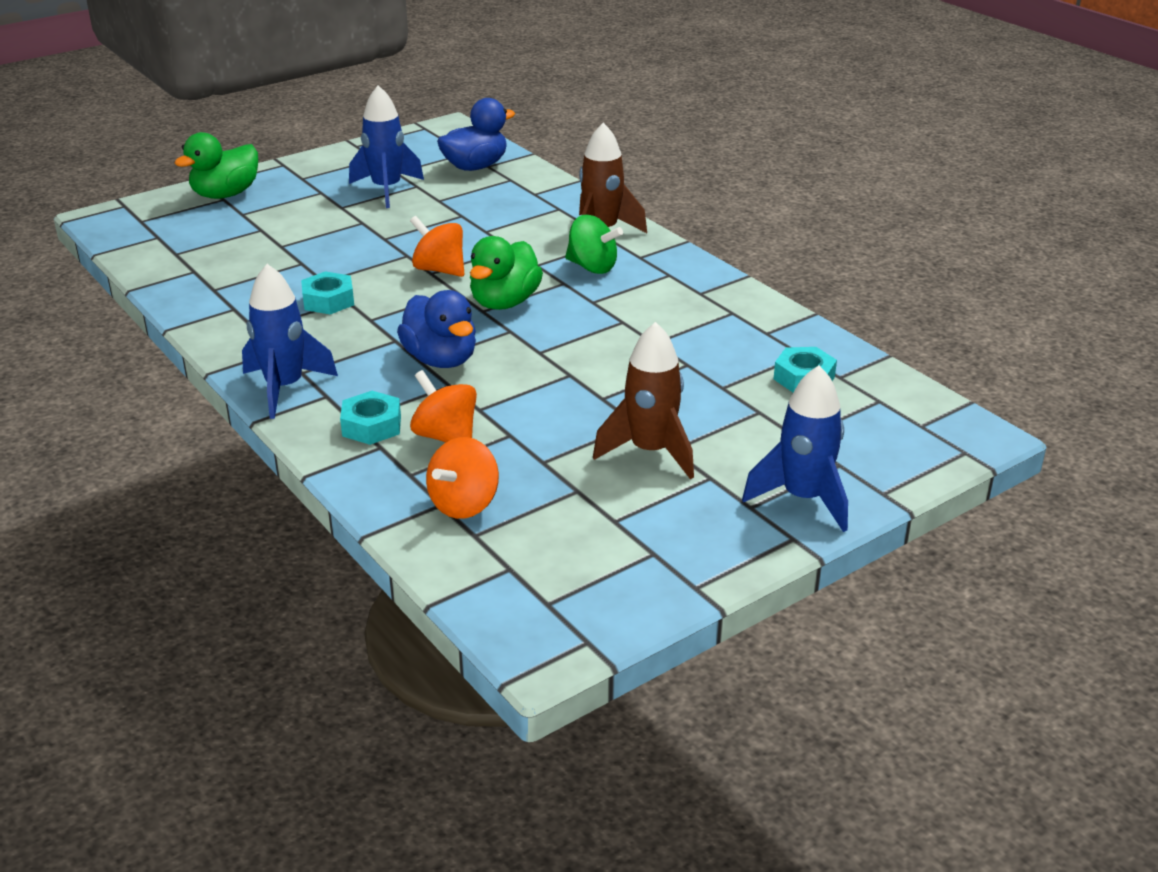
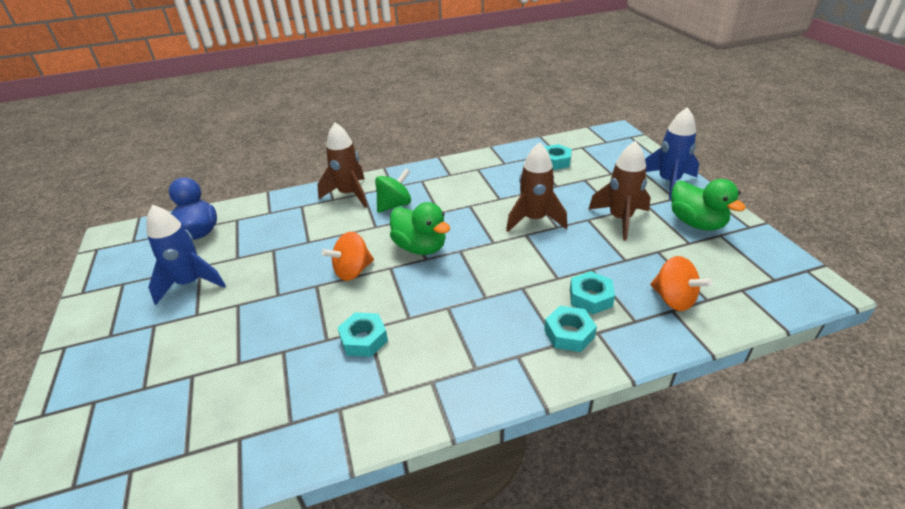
camera: 70 degrees left, 5 degrees up
(225, 194) = (85, 399): green duck -> green duck (696, 223)
(284, 388) = (498, 381): blue rocket -> none
(441, 360) = (487, 287): blue duck -> none
(446, 437) = (590, 297): orange spinning top -> turquoise nut
(610, 377) = (534, 219): none -> brown rocket

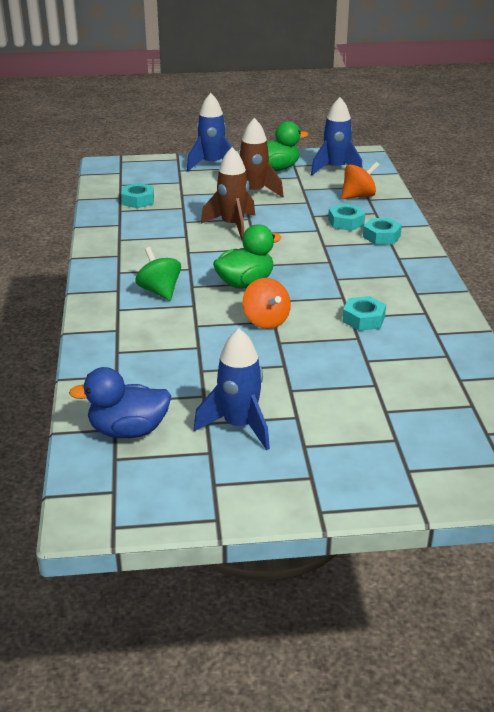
camera: 80 degrees left, 5 degrees down
(349, 194) = (115, 318): brown rocket -> none
(741, 269) = (335, 169): none -> blue rocket

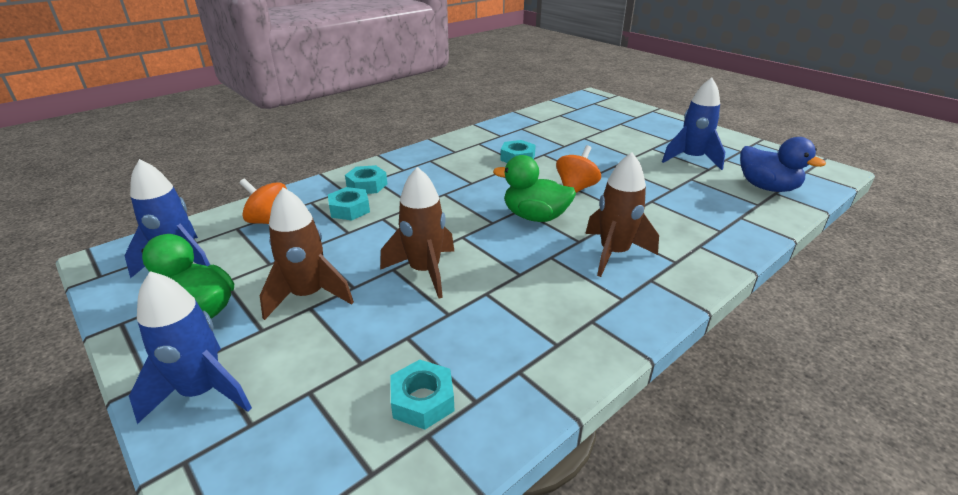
camera: 125 degrees left, 0 degrees up
(159, 291) = (614, 253): green spinning top -> brown rocket

